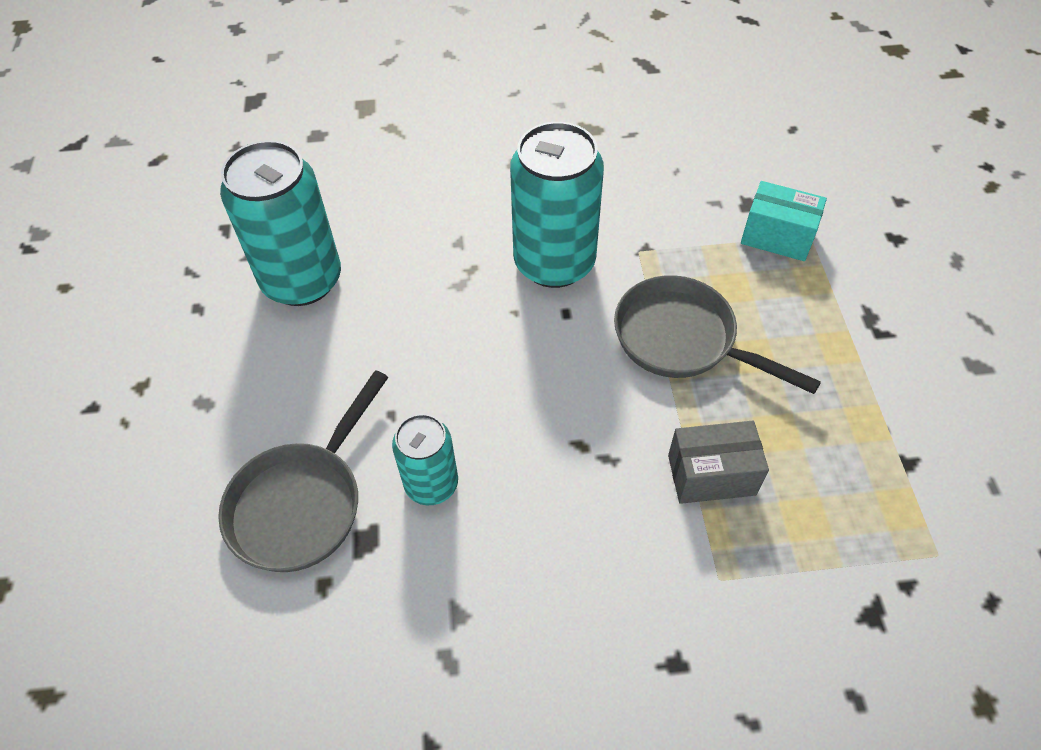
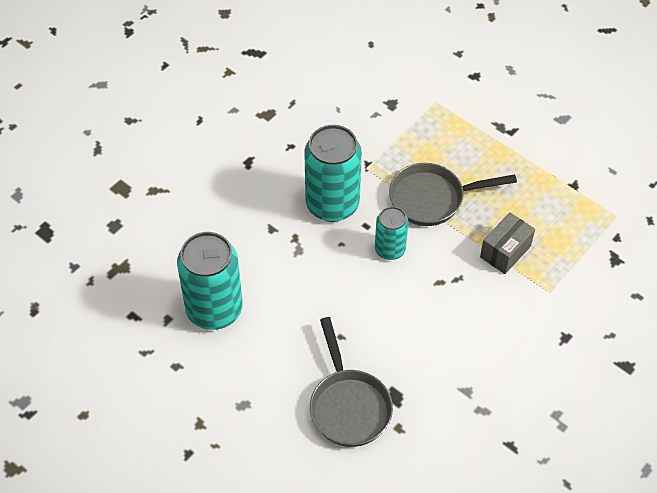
camera: 45 degrees left, 0 degrees up
(431, 484) = (395, 350): turquoise can -> turquoise can (390, 249)
(777, 237) = (422, 113): turquoise box -> none

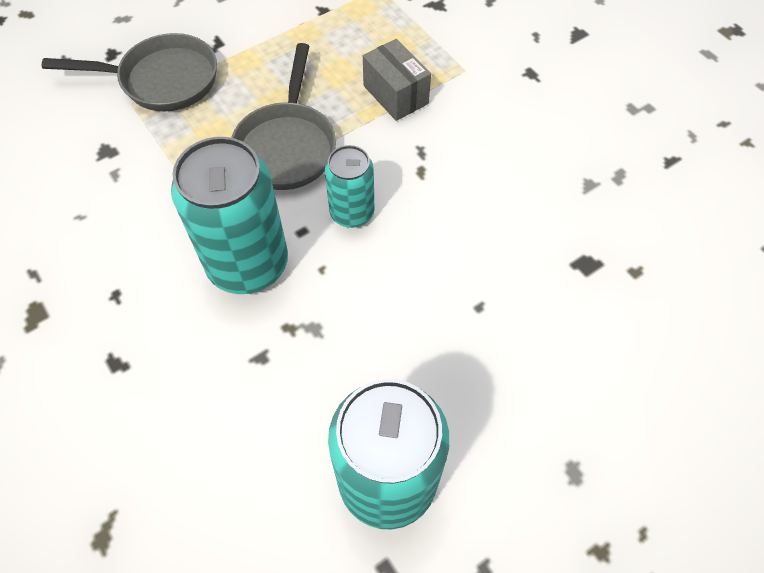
camera: 75 degrees left, 5 degrees up
(348, 406) = (594, 323): grey pan -> grey pan (162, 80)

